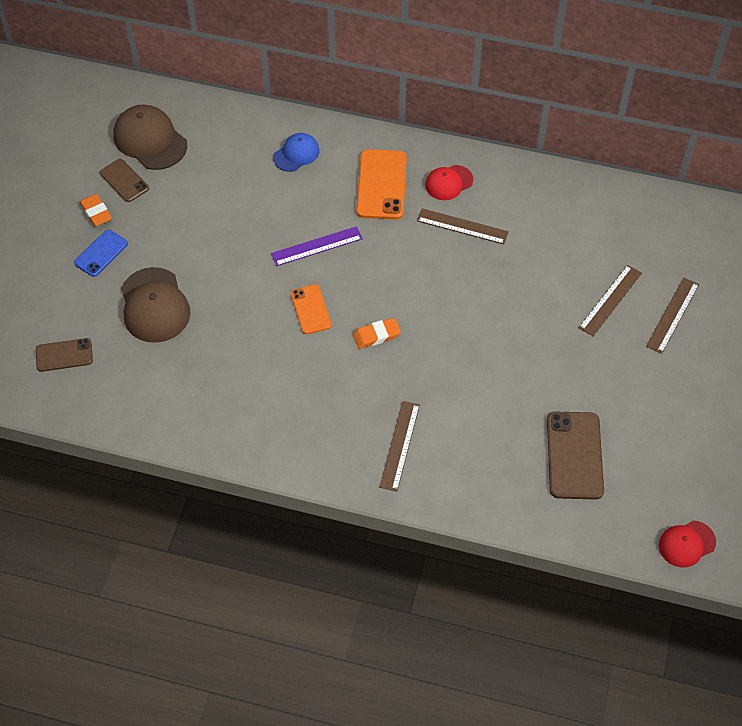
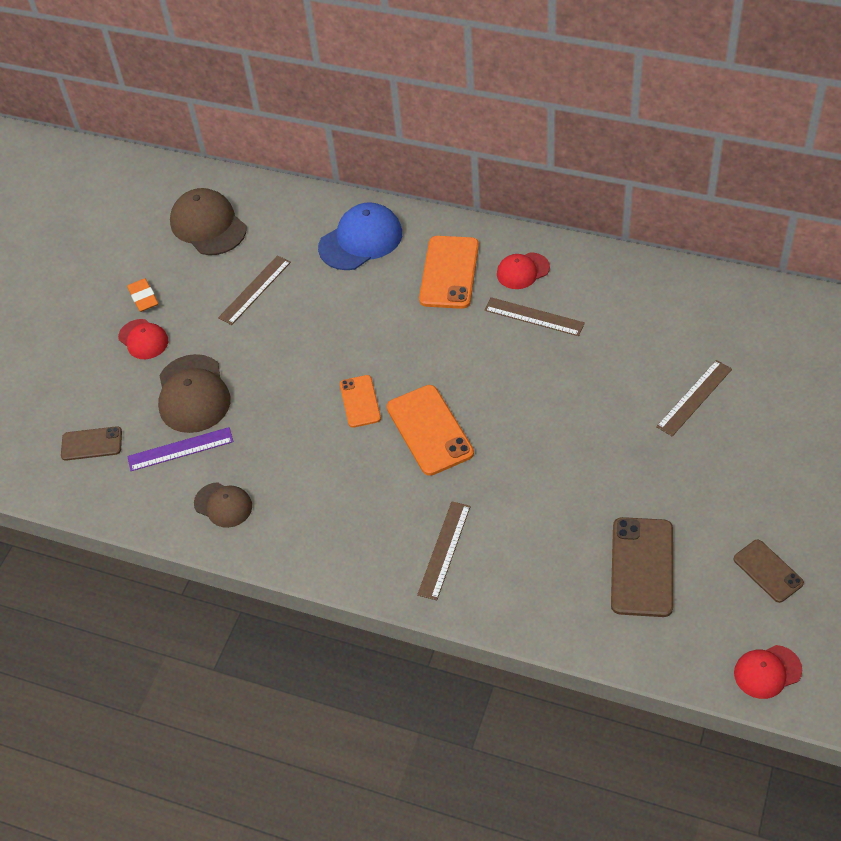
camera: 10 degrees right, 5 degrees down
(101, 253) = (143, 339): blue phone -> red cap
(124, 181) = (176, 266): brown phone -> brown phone (768, 571)
(194, 410) = (223, 505): none -> brown cap
(296, 154) = (360, 240): blue cap -> blue cap, size x1.67
(316, 246) = (373, 335): purple ruler -> purple ruler (180, 449)
(376, 335) = (429, 430): orange eraser -> orange phone
(672, 315) = (765, 415): brown ruler -> brown ruler (254, 290)

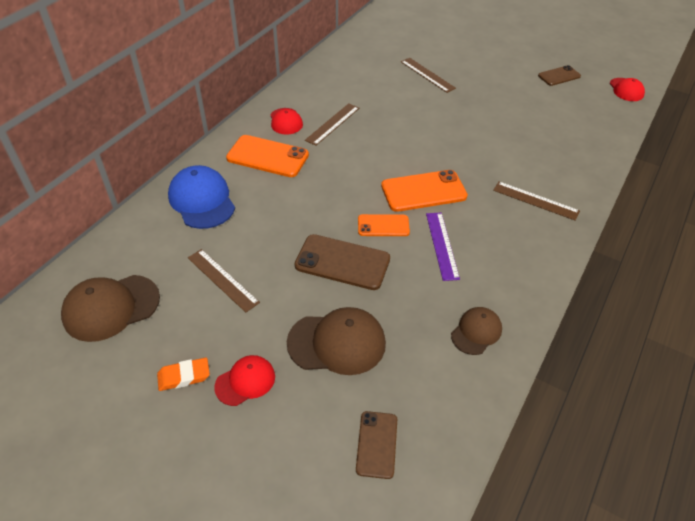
camera: 85 degrees left, 5 degrees down
(180, 449) = (403, 360): purple ruler -> purple ruler (441, 245)
(642, 567) = (554, 118): brown phone -> brown phone (342, 262)

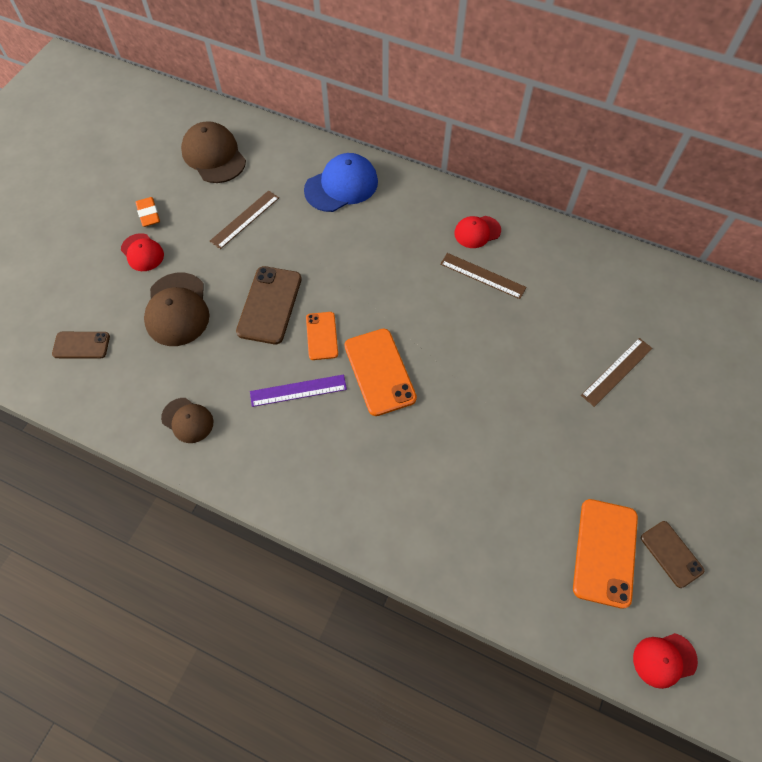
camera: 85 degrees right, 15 degrees up
(267, 157) = (413, 225): orange phone -> orange phone (605, 552)
(535, 201) = (379, 492): brown ruler -> none

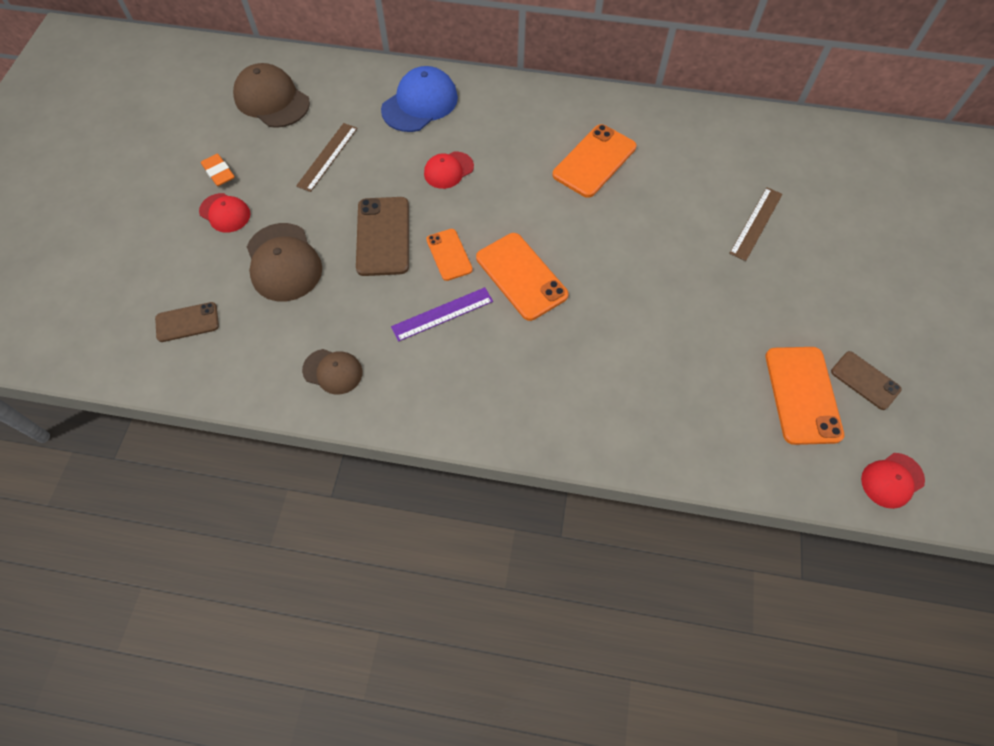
camera: 15 degrees left, 0 degrees up
(477, 232) = (574, 121): red cap -> red cap (448, 170)
(482, 275) = (594, 161): brown ruler -> orange phone

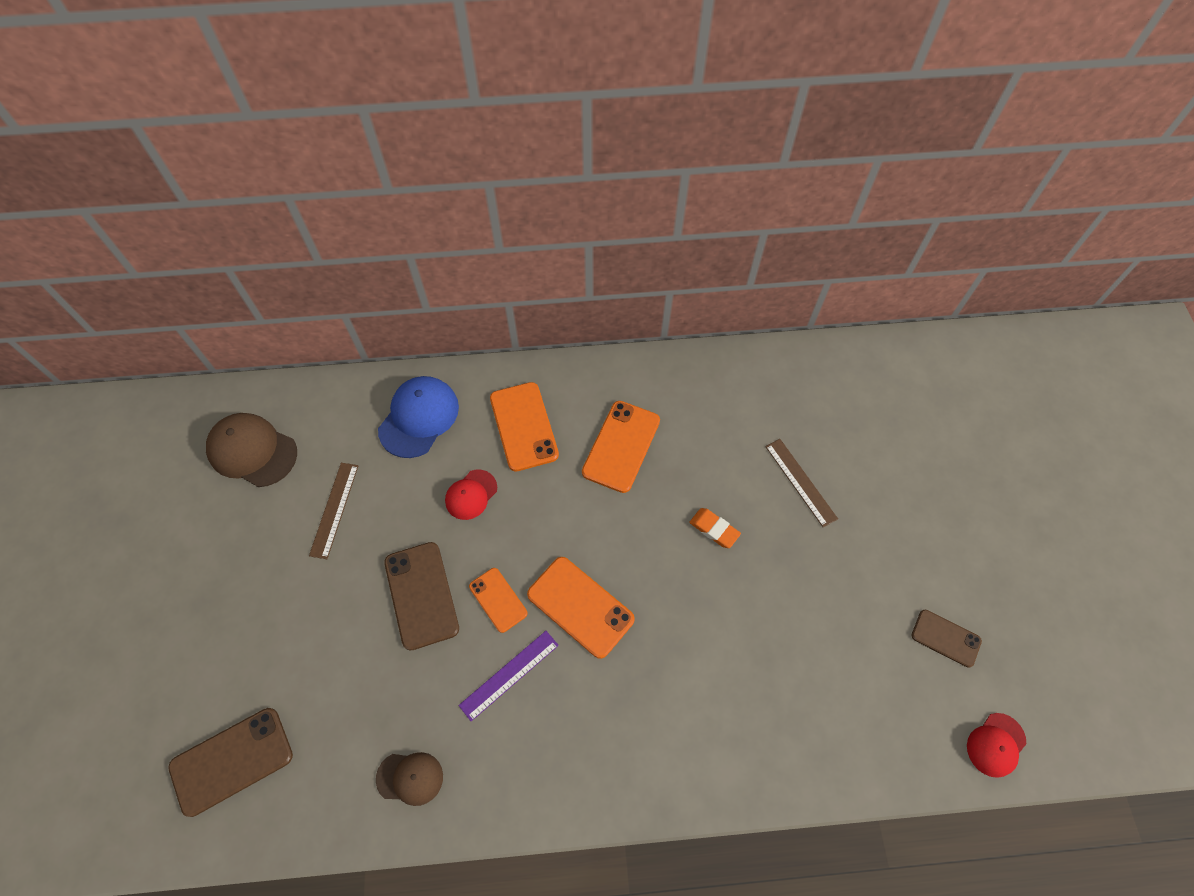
camera: 15 degrees left, 0 degrees up
(187, 322) = (232, 761): brown phone -> brown phone, size x1.65
(219, 172) = (216, 560): orange eraser -> orange eraser (714, 529)
(225, 213) = (237, 610): red cap -> none
(283, 262) = (320, 656): brown cap -> none
(756, 223) = (800, 482): brown ruler -> brown ruler turned 45 degrees counterclockwise
(802, 395) = (891, 671): orange phone -> orange phone (523, 426)

